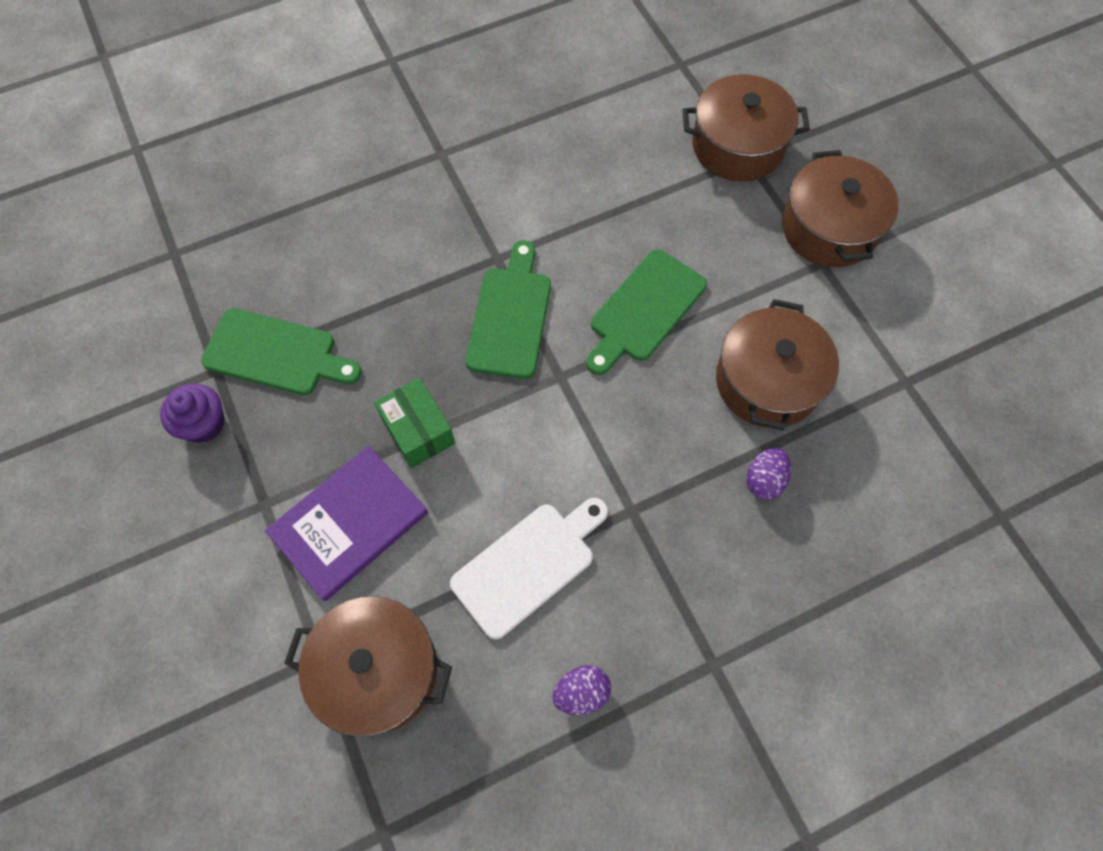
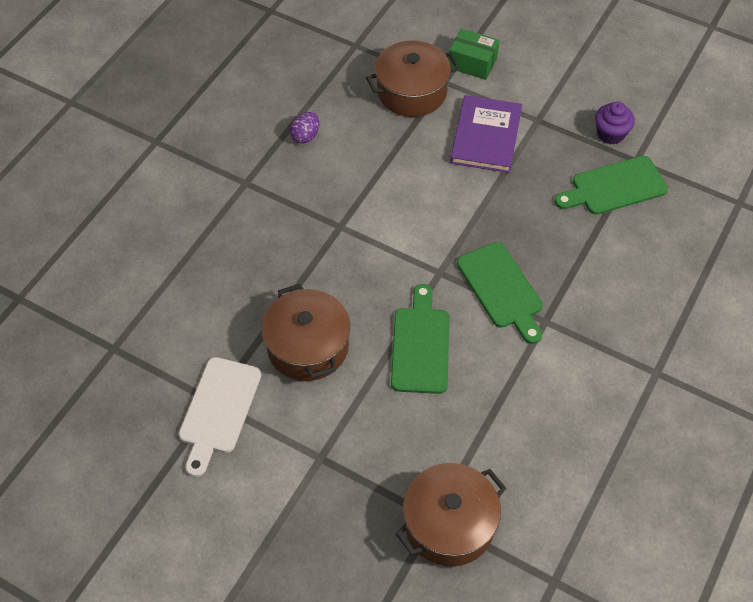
camera: 145 degrees right, 10 degrees down
(418, 430) = (494, 196): green box -> green box (472, 63)
(529, 565) = (376, 171): white cutting board -> white cutting board (218, 410)
(764, 480) = (273, 286): purple egg -> none
(829, 228) = (332, 492): brown pot -> none

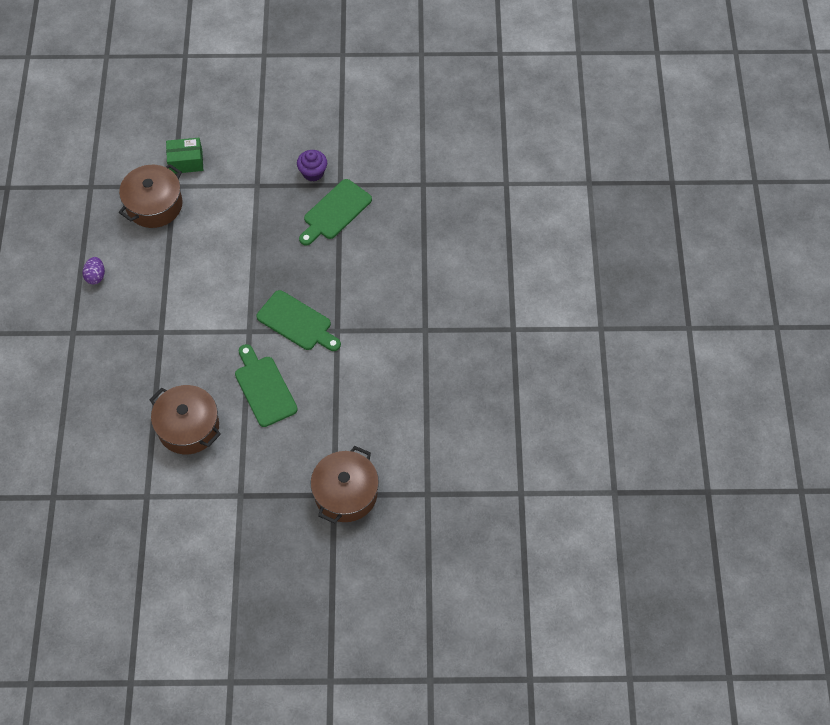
camera: 30 degrees left, 5 degrees up
(218, 410) = (153, 500): white cutting board -> none
(486, 136) = (227, 215): purple book -> none

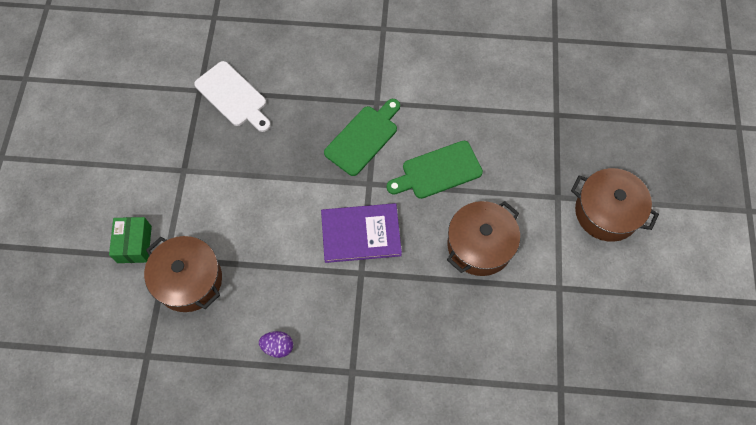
camera: 85 degrees left, 5 degrees up
(198, 328) = (361, 234): none -> purple book
(313, 172) = (178, 114): purple cupcake -> none
(335, 212) = (233, 96): green cutting board -> white cutting board
(346, 493) = (555, 104): brown pot -> brown pot (606, 212)

